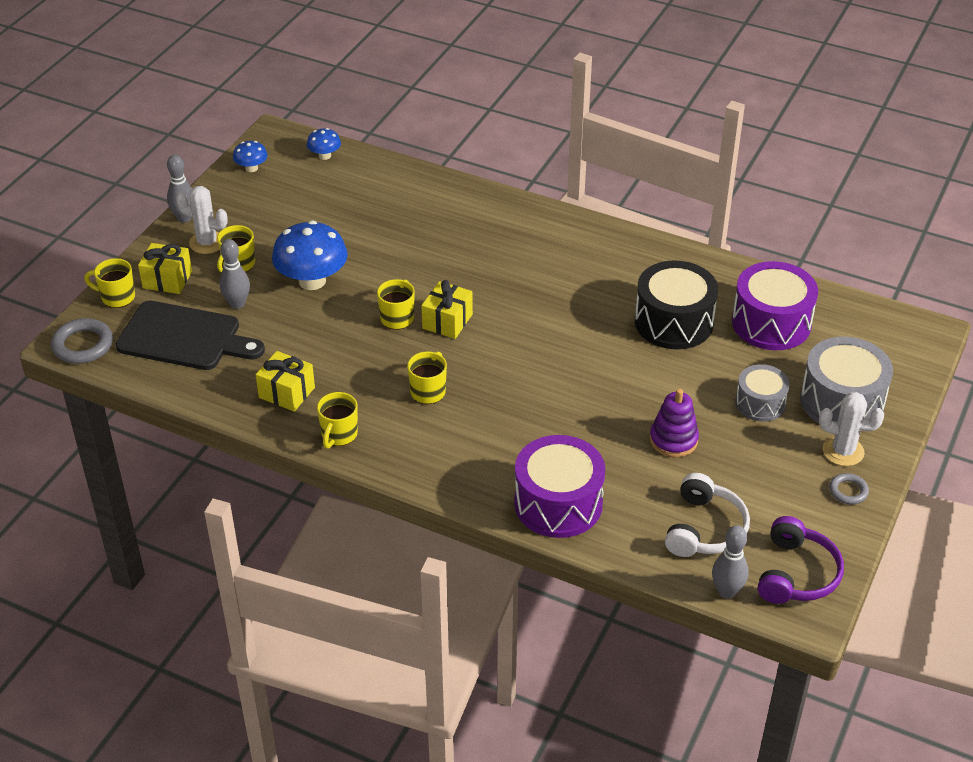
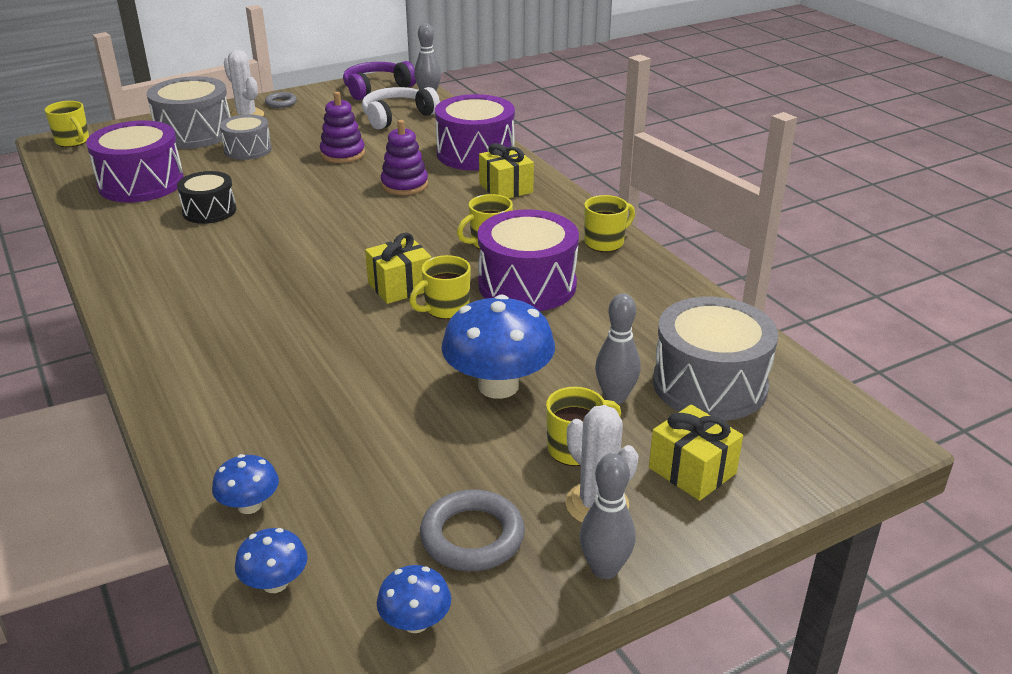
camera: 145 degrees left, 10 degrees down
(83, 345) = (855, 428): grey ring -> grey ring (472, 536)
(117, 297) = (781, 476): yellow mug -> yellow mug (73, 141)
(184, 337) = (709, 384): black cutting board -> grey drum
(286, 392) = (628, 289): yellow gift -> yellow gift (506, 188)
(362, 363) = (527, 285): none -> purple drum
(373, 174) = (249, 505): none -> blue mushroom
(568, 425) = (404, 185): none -> purple stacking toy
(673, 322) = (209, 211): black drum -> black drum, size x0.60

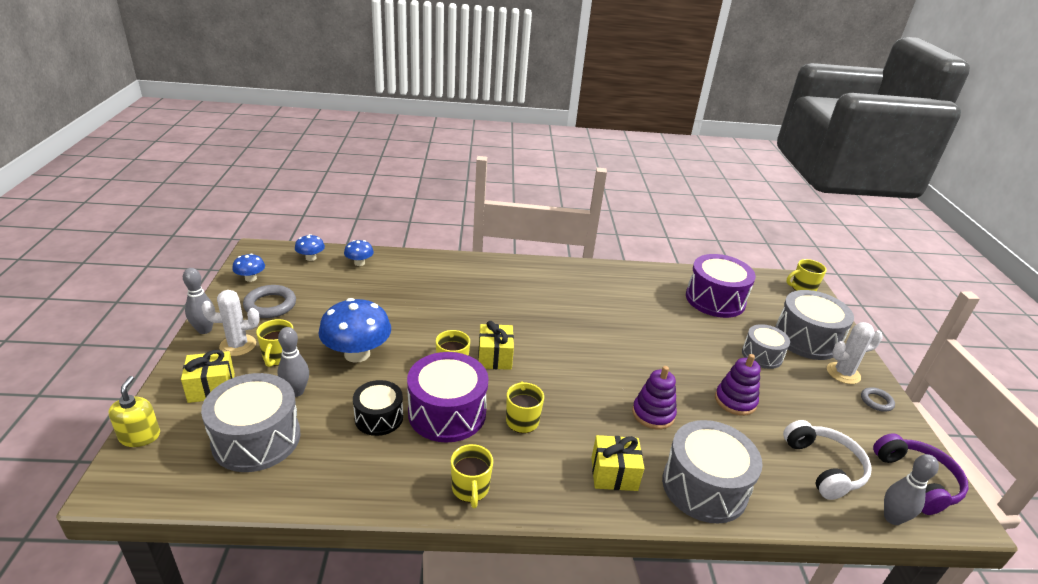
camera: 115 degrees right, 0 degrees up
(209, 211) = (656, 315): black drum -> black drum (379, 417)
(475, 153) = (704, 487): purple drum -> grey drum
(820, 473) = (140, 436): none -> yellow soap dispenser

